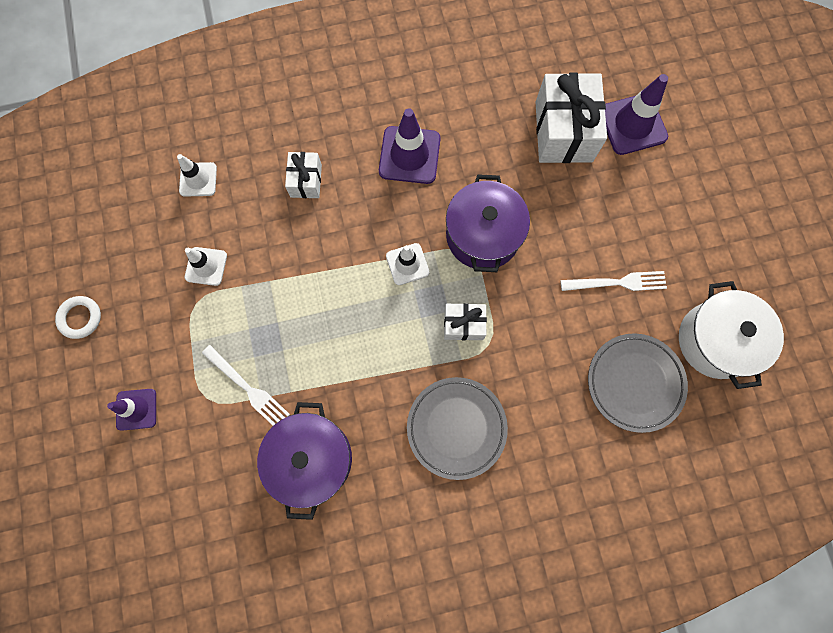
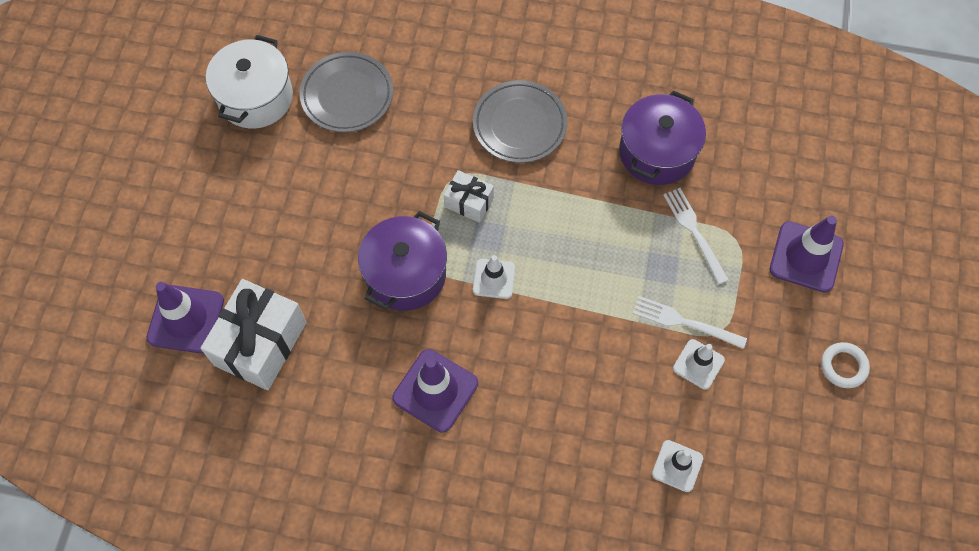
camera: 155 degrees left, 10 degrees down
(136, 409) = (806, 257): purple traffic cone -> purple traffic cone, size x1.63
(306, 181) = (559, 411): white gift -> none
(618, 282) = (306, 178): white fork -> white fork (683, 322)

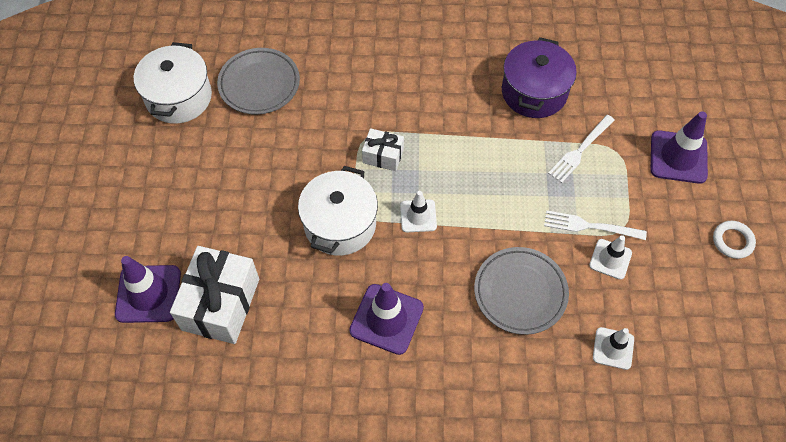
camera: 10 degrees left, 5 degrees down
(406, 274) = (340, 224): purple pot -> white pot
(519, 125) = (413, 87): grey plate -> grey plate (520, 292)
(693, 231) = (580, 151): white fork -> white fork turned 105 degrees counterclockwise

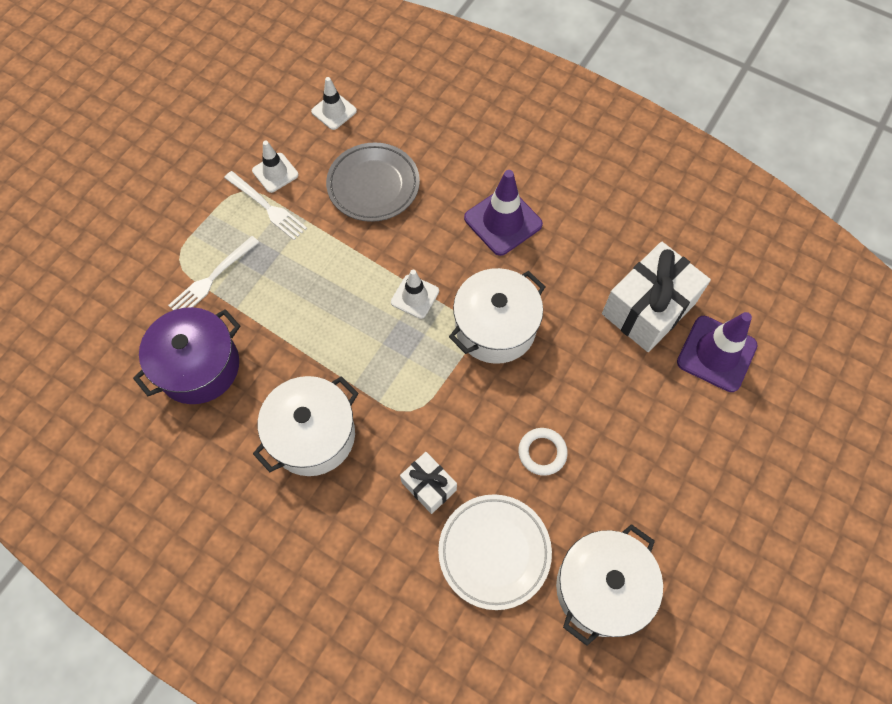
camera: 150 degrees left, 5 degrees up
(259, 84) = (494, 552): grey plate -> white plate
(383, 156) = (408, 378): white gift -> white gift (429, 486)
(423, 90) = (313, 435): none -> white pot
(580, 151) = (212, 279): white fork -> white fork turned 150 degrees clockwise
(678, 157) = (129, 225): purple traffic cone -> none
(732, 241) = (162, 135): white ring -> white ring (542, 452)

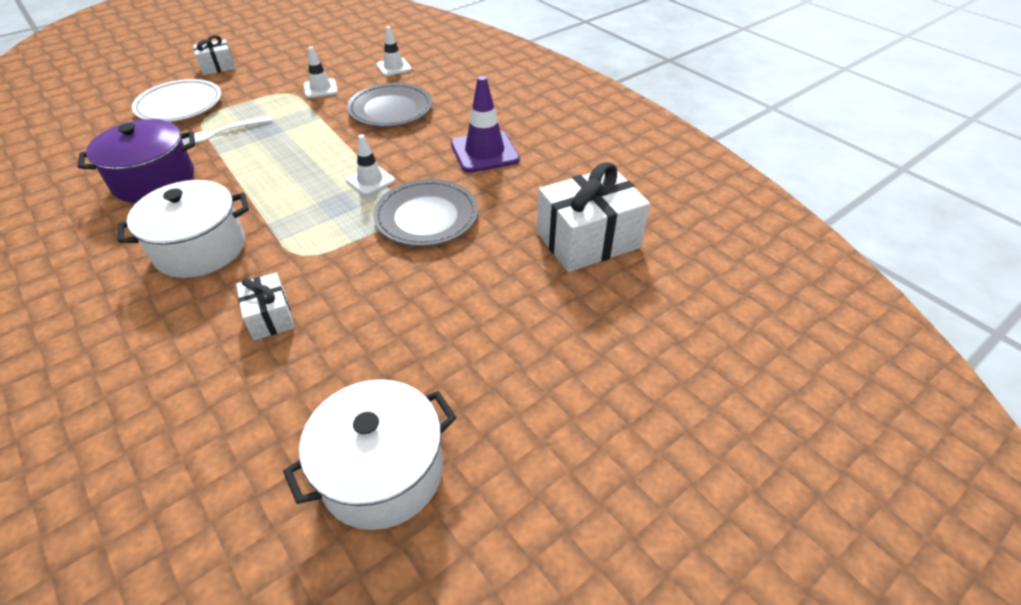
camera: 20 degrees right, 20 degrees down
(129, 169) = (218, 67): none -> white gift
(268, 207) = (297, 105): white fork -> none
(494, 552) = (289, 395): white plate -> white plate (180, 106)
(495, 327) = (426, 217): white pot -> grey plate
(542, 452) = (404, 323): white ring -> none
(716, 354) = (643, 292): purple traffic cone -> none

